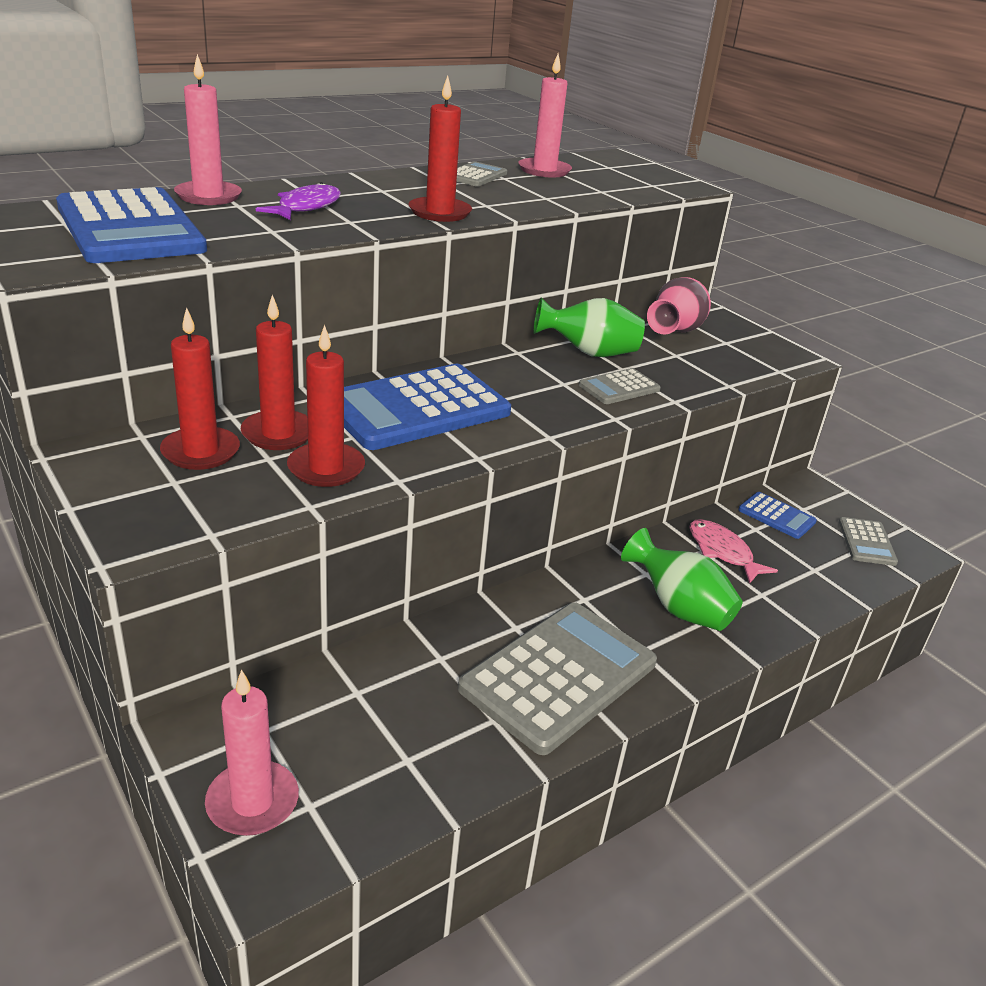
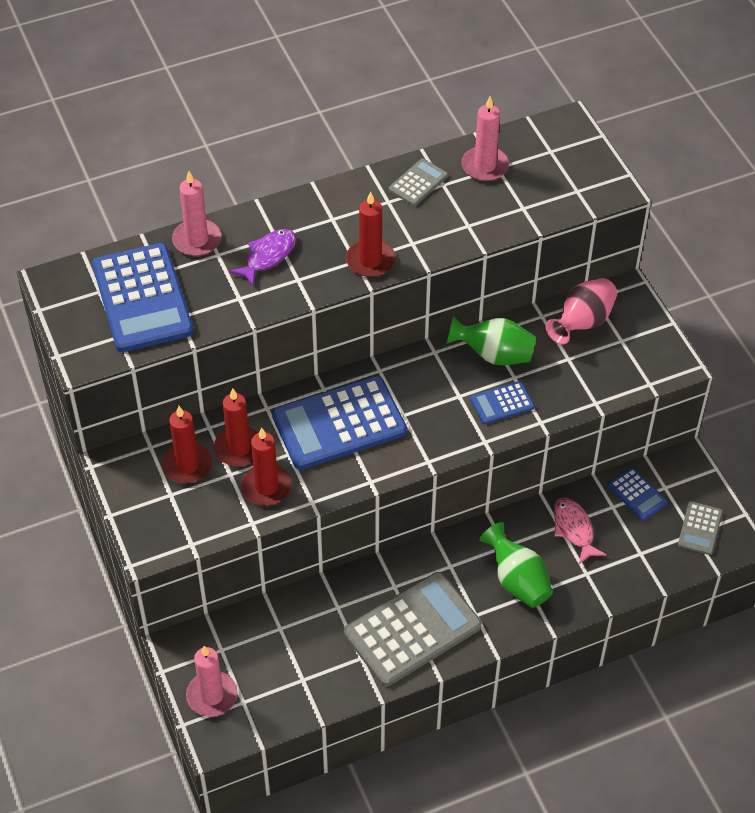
camera: 15 degrees right, 20 degrees up
(619, 387) = (502, 403): grey calculator -> blue calculator

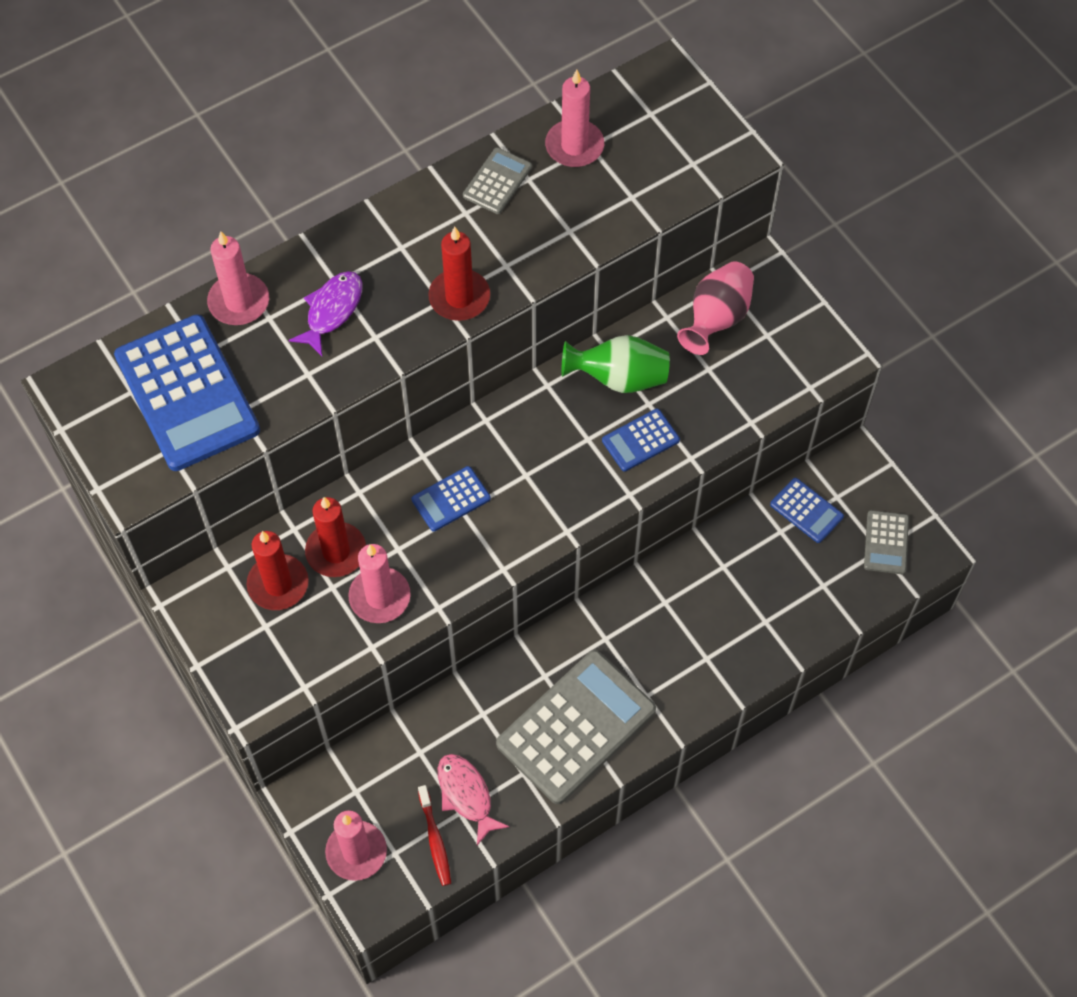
camera: 10 degrees left, 10 degrees up
(266, 487) = (379, 597): red candle -> pink candle
(278, 697) = (435, 840): none -> red toothbrush
(339, 424) = (451, 499): blue calculator -> blue calculator, size x0.47
(517, 580) = (686, 644): green vase -> none
(574, 529) = (741, 568): pink fish -> pink fish (466, 795)

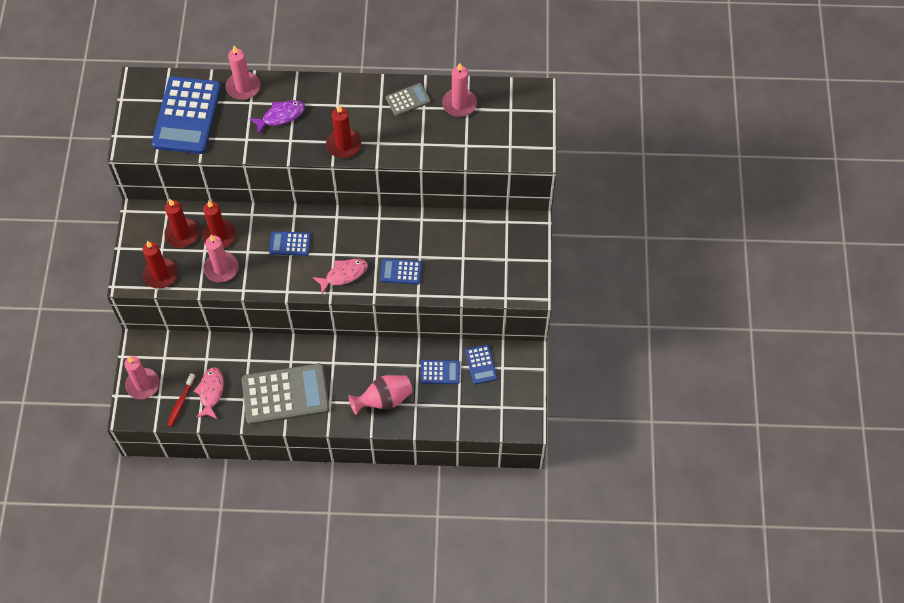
camera: 35 degrees right, 0 degrees up
(295, 663) = (160, 274): none -> red candle
(565, 494) = (344, 274): none -> pink fish
(619, 378) = (415, 235): green vase -> none
(716, 319) = (487, 236): pink vase -> pink vase (384, 400)
(761, 556) = (440, 372): none -> blue calculator
(886, 542) = (507, 405): grey calculator -> none

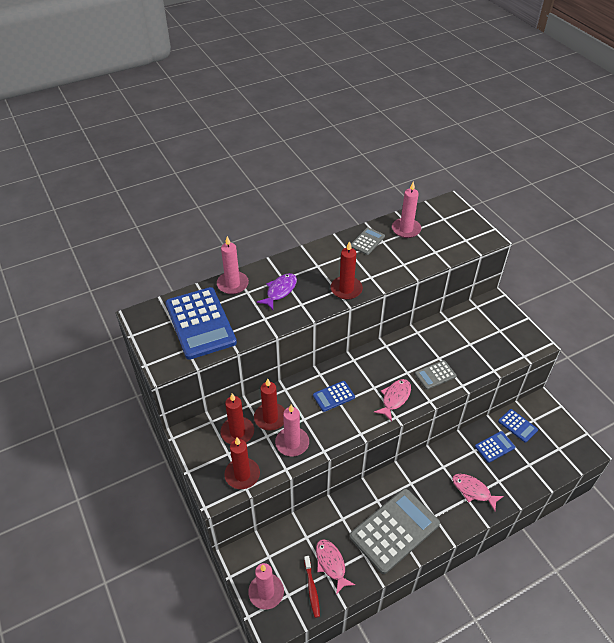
camera: 30 degrees left, 15 degrees down
(384, 400) = (473, 491): pink vase -> pink fish
(401, 272) = (435, 375): blue calculator -> grey calculator

